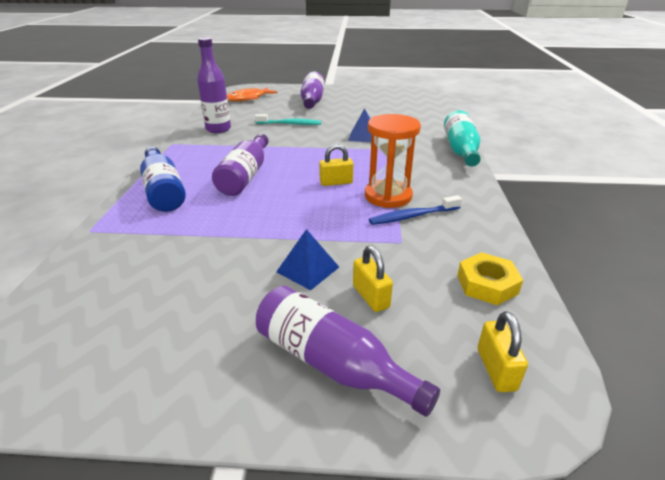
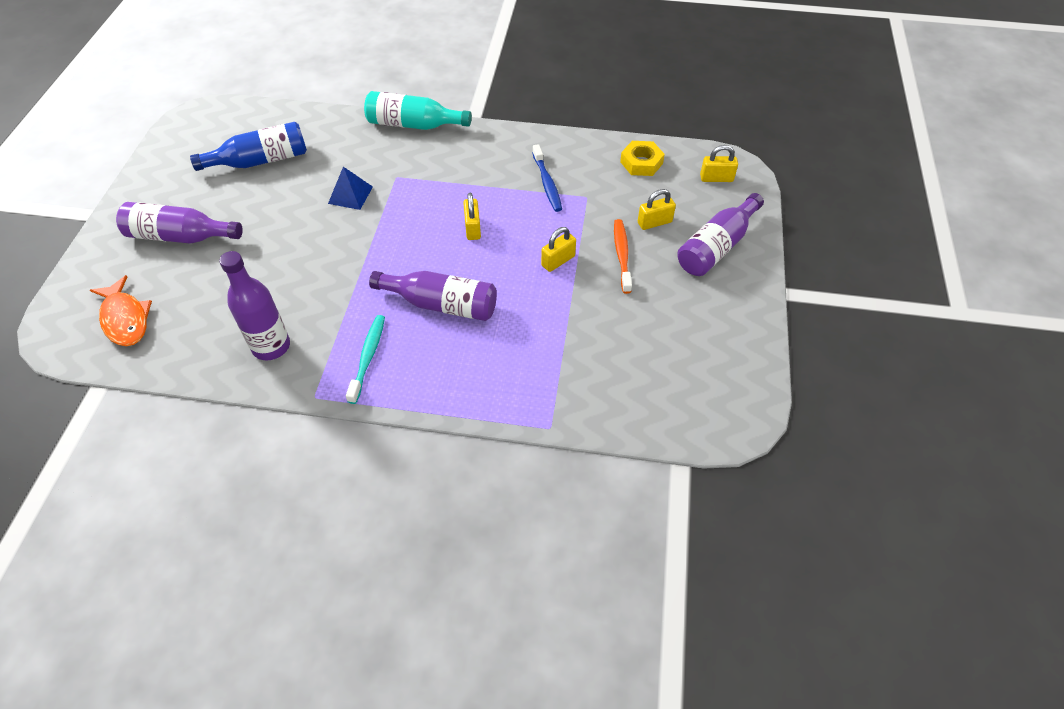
camera: 85 degrees left, 20 degrees up
(163, 190) = (466, 378): blue bottle -> blue bottle (260, 161)
(290, 124) = (278, 264): turquoise toothbrush -> turquoise toothbrush (368, 357)
(297, 227) = (558, 261): none -> yellow padlock
(307, 269) = (622, 255): blue pyramid -> orange toothbrush
(388, 196) = (508, 194): orange hourglass -> none

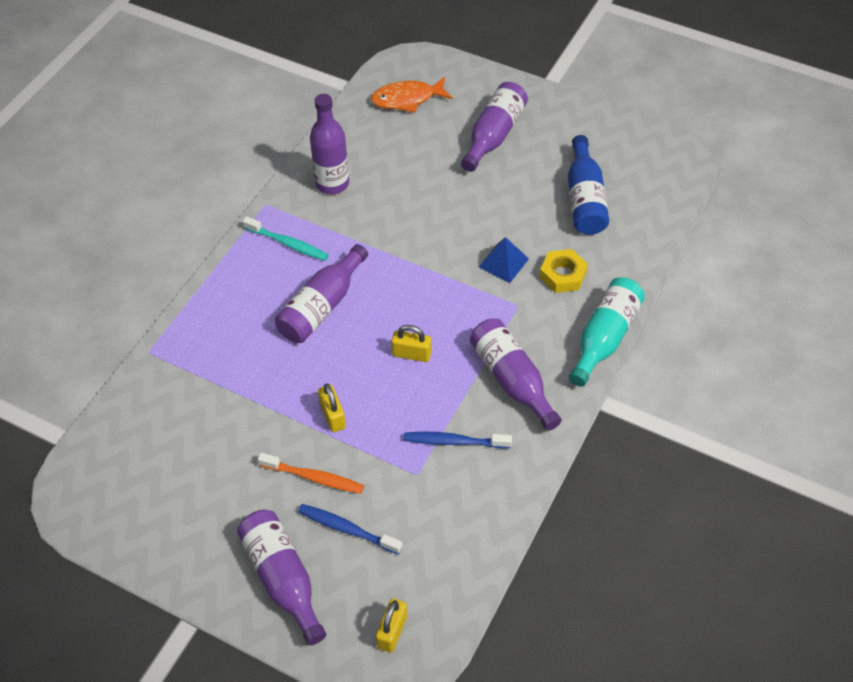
camera: 110 degrees right, 0 degrees up
(474, 165) = (512, 380): none -> purple bottle
(641, 163) = (453, 555): yellow nut -> yellow nut (563, 275)
(654, 222) = (347, 529): yellow padlock -> blue toothbrush

